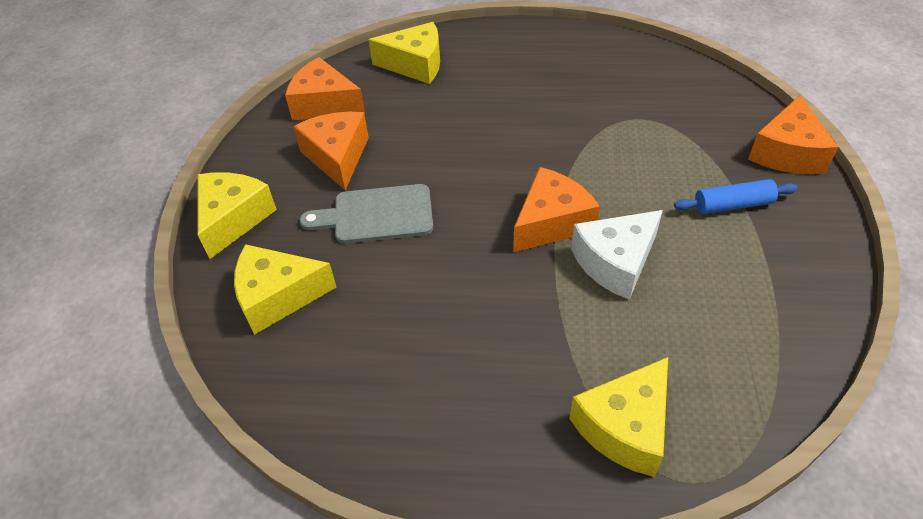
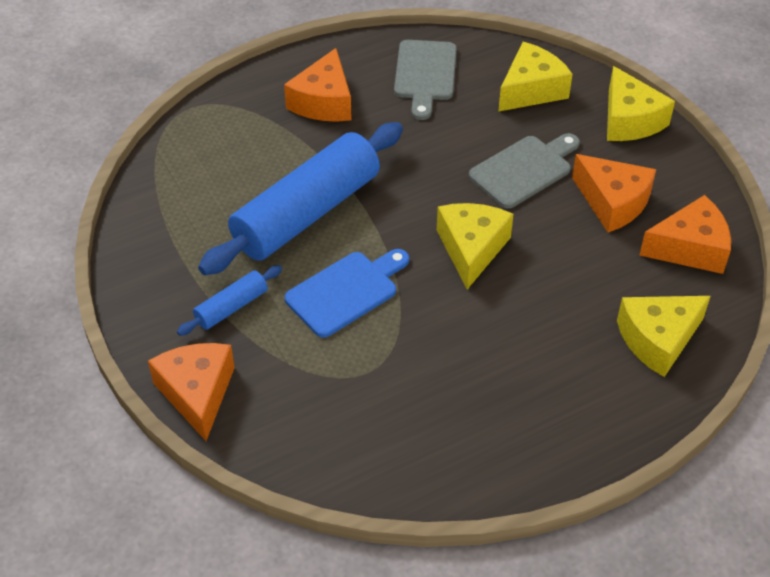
camera: 145 degrees right, 0 degrees up
(364, 377) = (425, 74): none -> grey cutting board
(551, 222) = (379, 224): orange cheese -> orange cheese (324, 102)
(615, 262) = (307, 213): white cheese -> blue rolling pin
(620, 178) = (346, 292): none -> blue cutting board
(625, 427) = (244, 116): yellow cheese -> yellow cheese (471, 249)

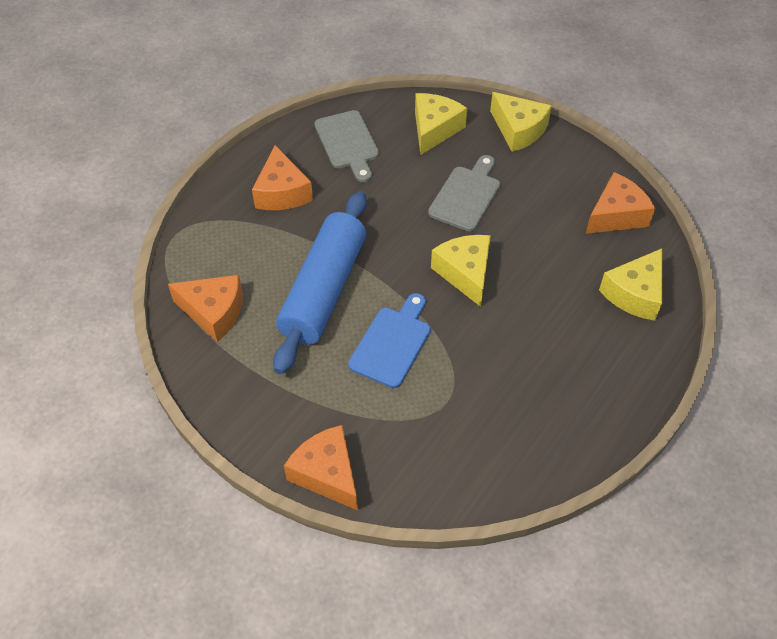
camera: 25 degrees left, 5 degrees up
(231, 307) = (311, 391): blue rolling pin -> none
(613, 202) = (544, 199): orange cheese -> orange cheese (214, 312)

